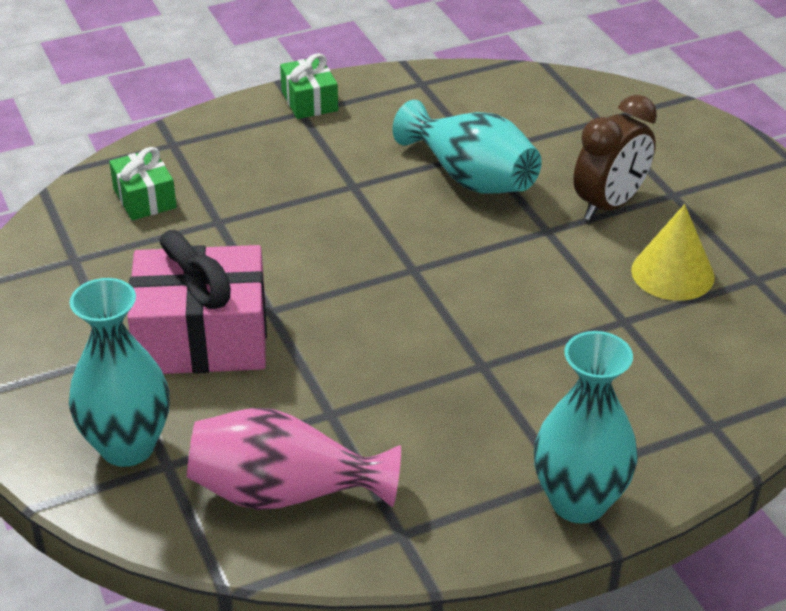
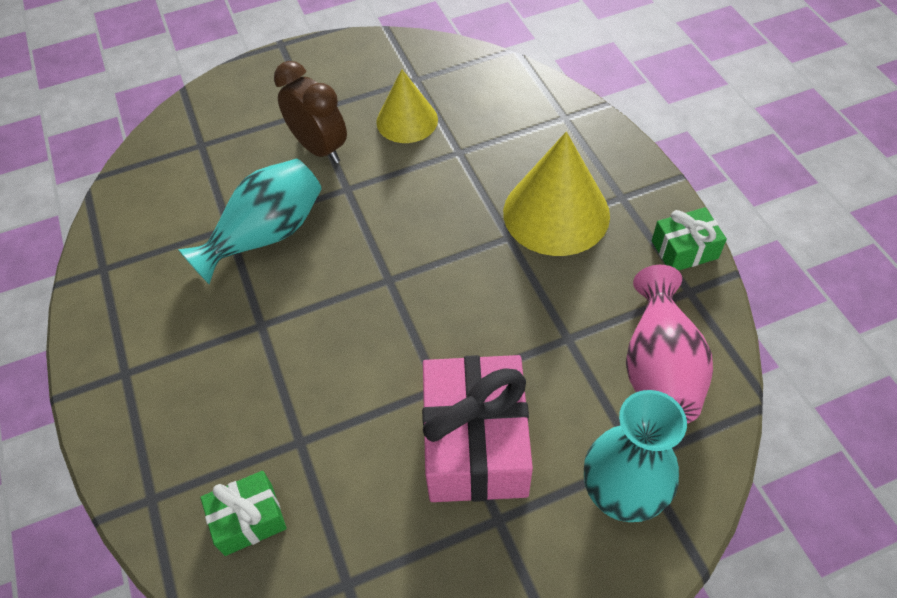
camera: 85 degrees left, 15 degrees up
(309, 101) = (106, 365): green gift -> green gift (684, 249)
(526, 409) = (556, 213): none -> yellow cone
(578, 502) = (644, 190): turquoise vase -> none

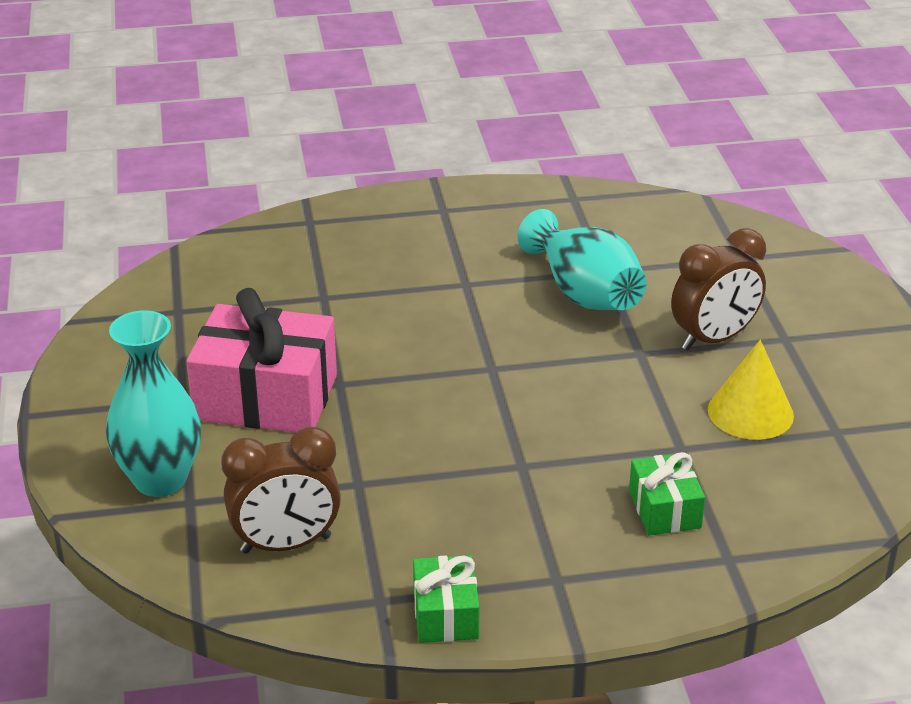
camera: 100 degrees right, 20 degrees down
(248, 519) = (263, 266): green gift -> green gift (664, 509)
(556, 213) = (547, 512): yellow cone -> none
(659, 368) = (286, 545): pink vase -> brown clock

